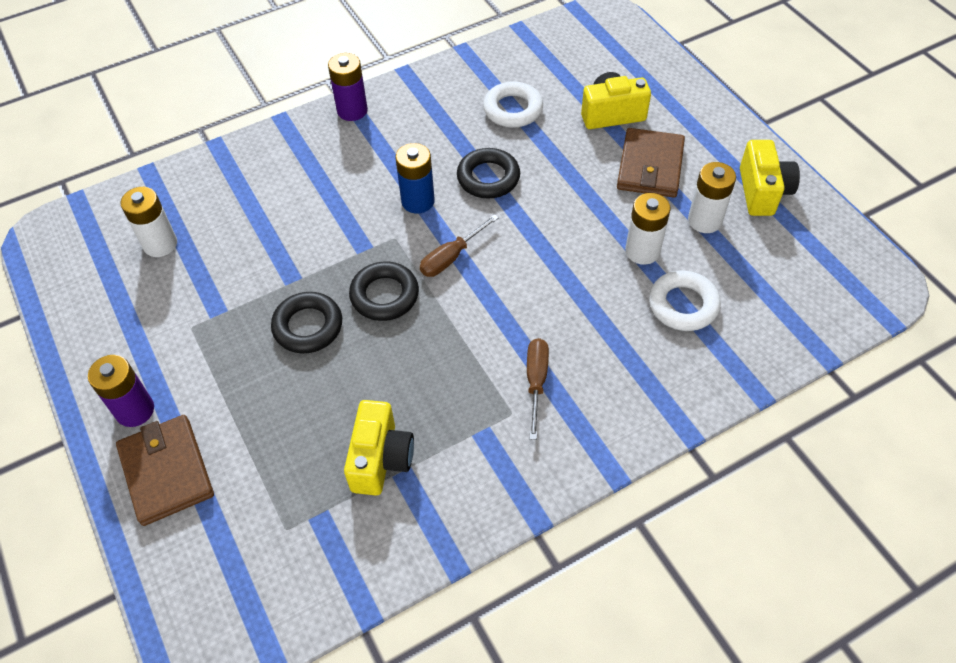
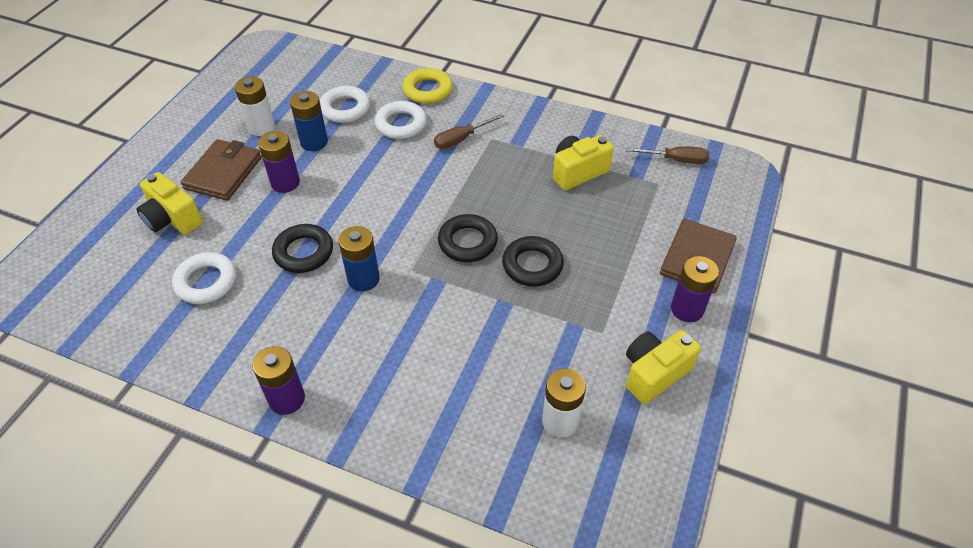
camera: 130 degrees left, 5 degrees down
(451, 257) = (402, 228): brown screwdriver -> brown screwdriver (676, 160)
(595, 203) = (285, 183): none -> purple battery
(611, 341) = (401, 124): none -> white ring
(642, 251) = (314, 142): white battery -> blue battery
(650, 166) = (223, 173): brown wallet -> brown wallet turned 45 degrees counterclockwise
(658, 404) = (427, 90): none -> yellow ring
(762, 192) = (211, 113): yellow camera -> yellow camera (654, 374)

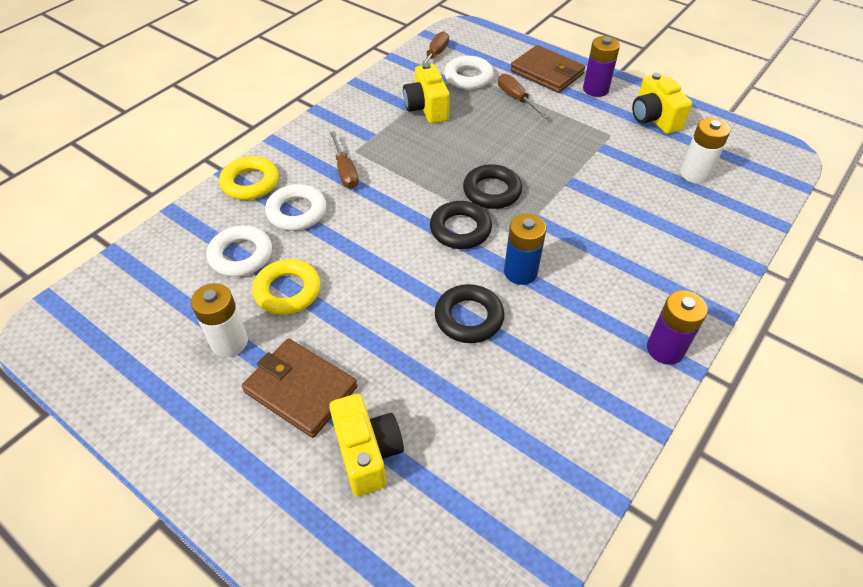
camera: 75 degrees left, 0 degrees up
(172, 219) = (367, 453): yellow camera -> yellow camera turned 75 degrees counterclockwise
(206, 282) = (490, 416): white ring -> white ring (468, 77)
(285, 183) = (348, 325): purple battery -> none
(314, 142) = (287, 291): blue battery -> yellow ring
(532, 265) = (531, 157): black ring -> black ring (460, 229)
(629, 239) = (516, 99): none -> brown screwdriver

